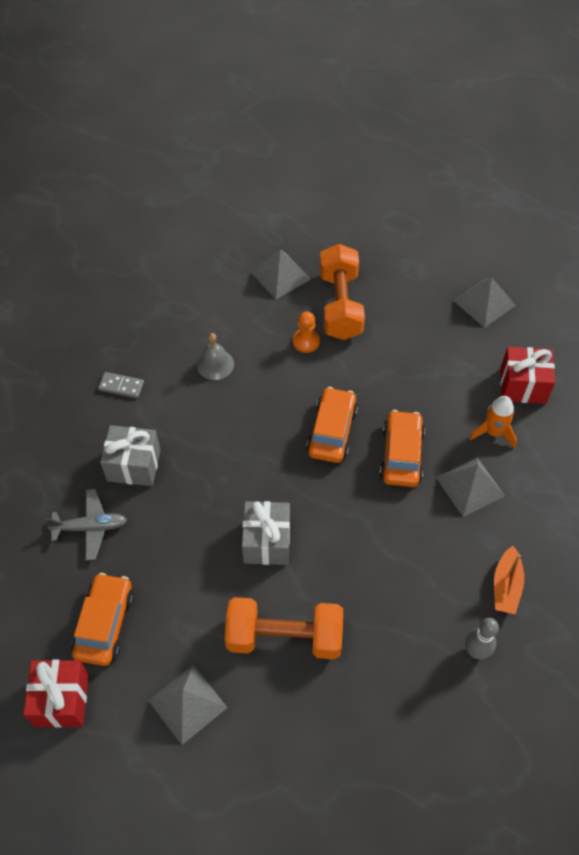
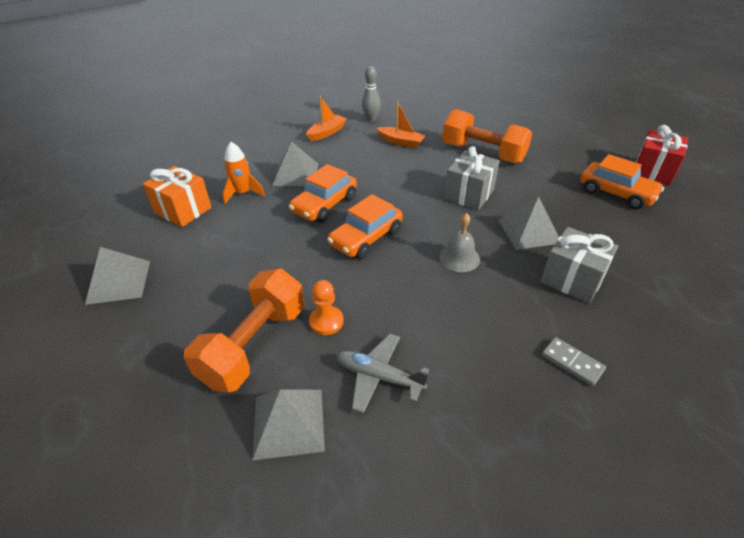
camera: 150 degrees left, 15 degrees down
(90, 527) = (624, 249): grey plane -> grey plane (379, 377)
(105, 624) = (616, 193): orange car -> orange car turned 90 degrees counterclockwise
(187, 704) = (561, 148): grey pyramid -> grey pyramid (529, 231)
(215, 364) = (444, 340): grey bell -> grey bell (459, 258)
(399, 612) = (401, 142): none -> orange boat
(522, 386) = (183, 210): red gift -> orange gift

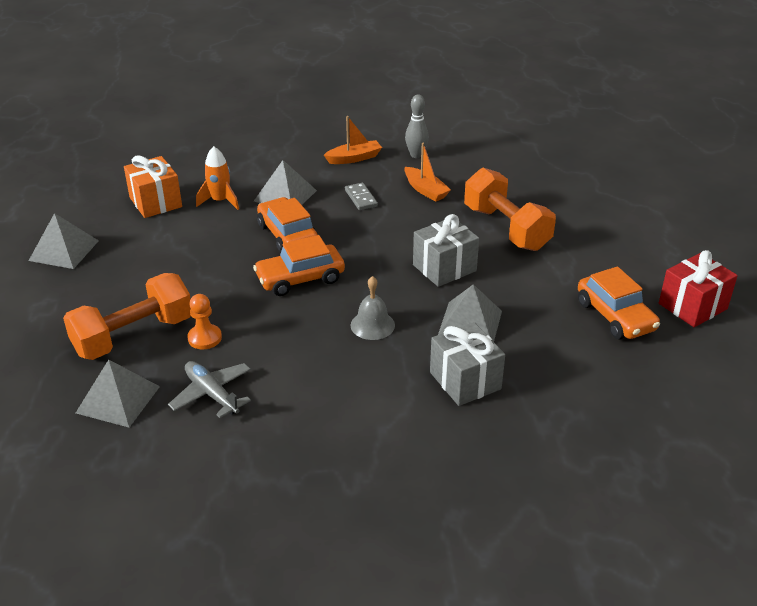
camera: 25 degrees right, 5 degrees down
(324, 205) = (288, 235): orange car -> orange car turned 90 degrees clockwise
(572, 362) = (387, 444): grey domino -> grey domino (361, 198)

